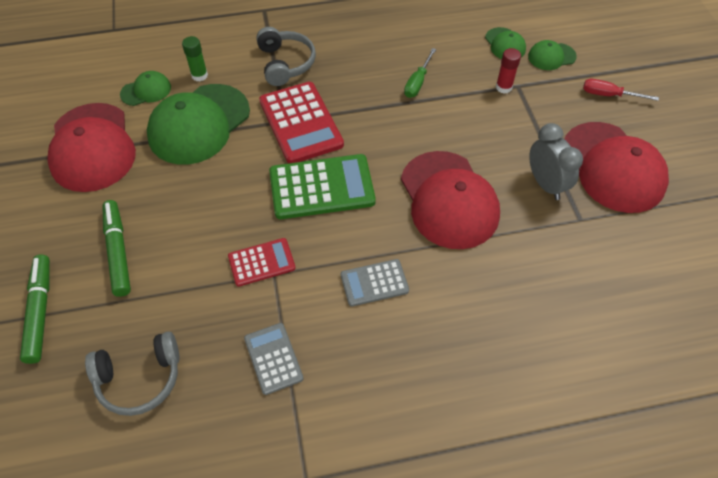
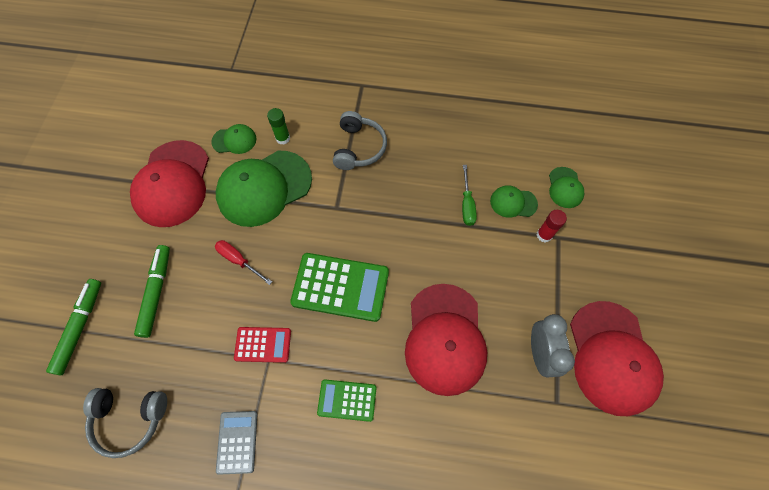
camera: 20 degrees right, 10 degrees up
(301, 123) = (348, 214): red calculator -> none
(374, 283) = (347, 400): grey calculator -> green calculator
(417, 82) = (467, 204): green screwdriver -> green screwdriver turned 45 degrees counterclockwise
(551, 56) = (604, 215): green cap -> green cap (513, 202)
(609, 95) = (642, 276): red screwdriver -> red screwdriver (239, 261)

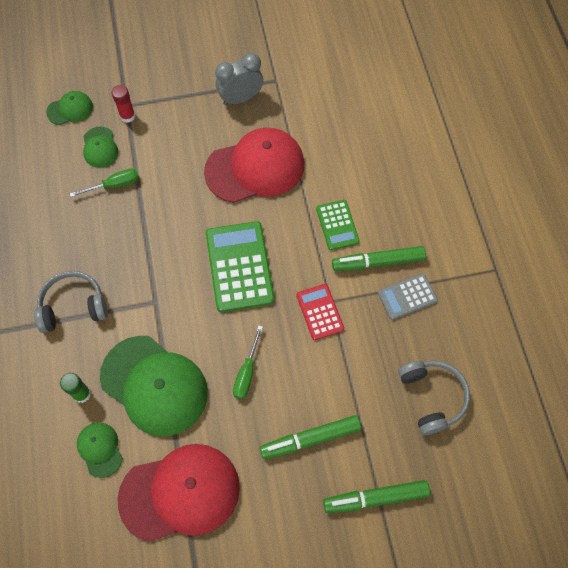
camera: 110 degrees left, 0 degrees up
(239, 261) = (247, 372): red screwdriver -> green screwdriver
(288, 427) = (378, 262): none -> green marker
(612, 357) = (224, 51): red cap -> none

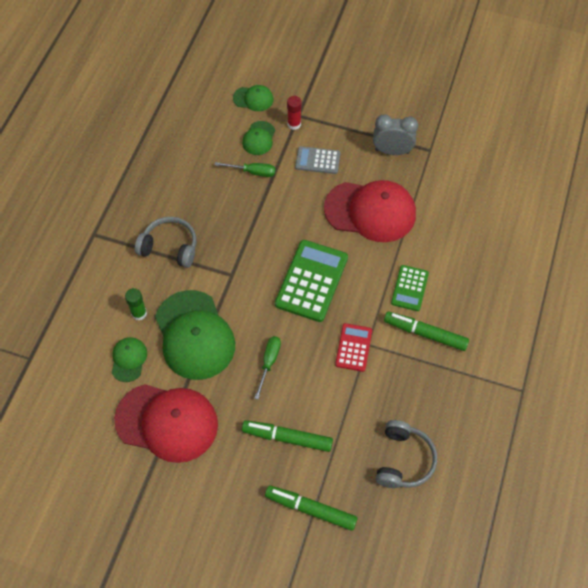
camera: 30 degrees right, 5 degrees down
(247, 372) = (269, 363): green screwdriver -> green screwdriver turned 150 degrees clockwise
(407, 297) = (432, 373): grey calculator -> grey calculator (317, 160)

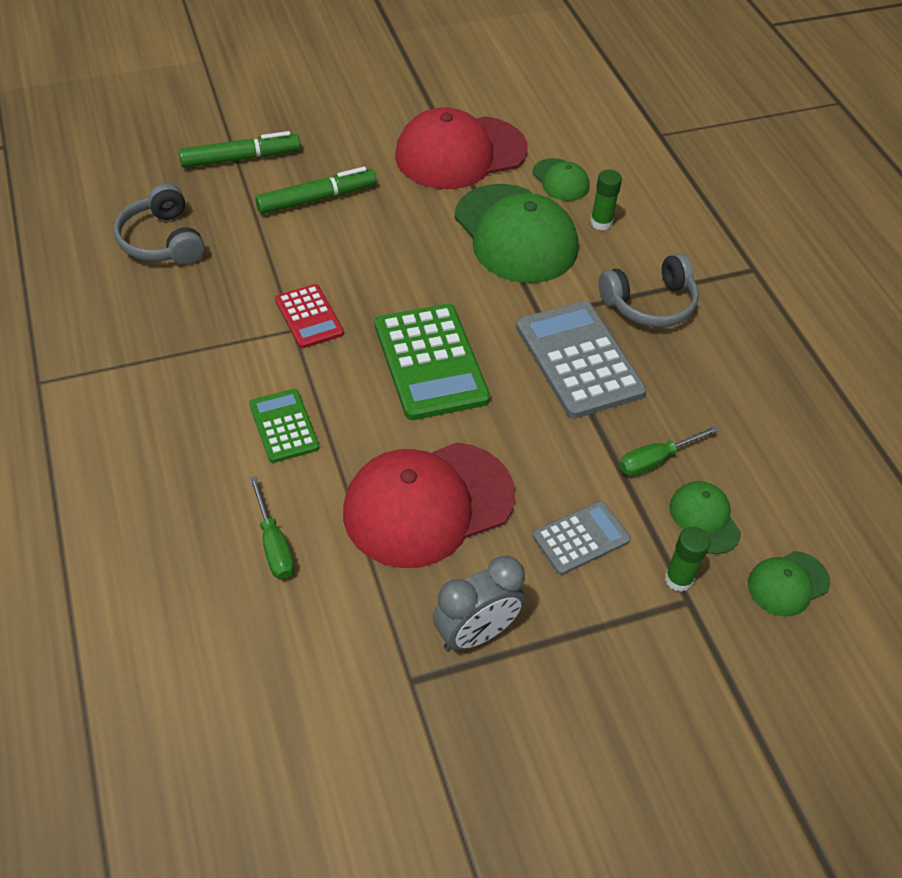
camera: 140 degrees right, 10 degrees down
(194, 335) = (515, 234): green cap -> green cap turned 150 degrees counterclockwise
(237, 238) = (578, 360): none -> grey calculator
(269, 363) = (401, 251): green screwdriver -> green screwdriver (273, 544)
(294, 124) = (678, 579): red glue stick -> green glue stick
(425, 334) = (221, 380): green marker -> none

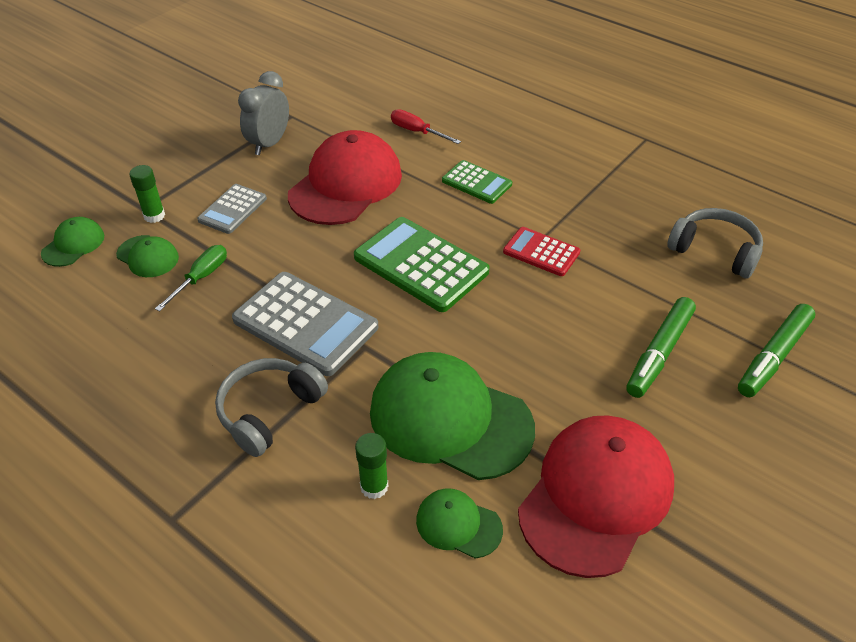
camera: 150 degrees right, 5 degrees down
(273, 544) = (417, 132): green screwdriver -> red screwdriver

